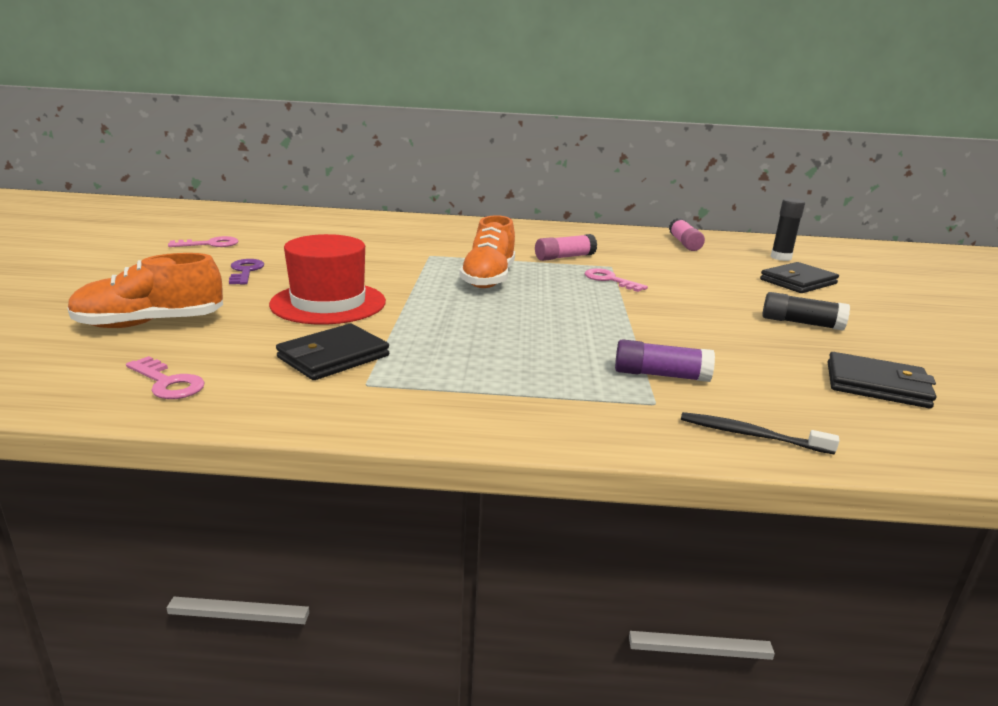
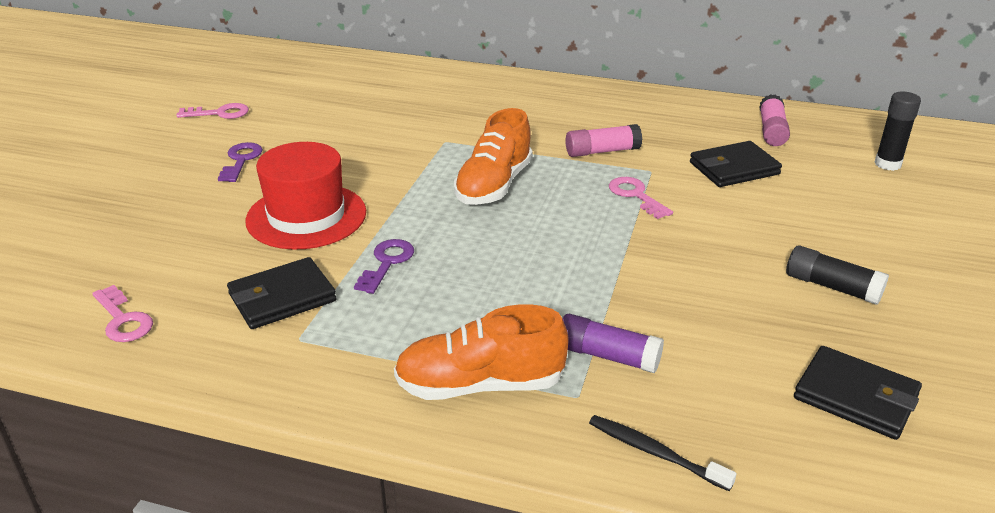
camera: 15 degrees right, 10 degrees up
(150, 323) = (129, 236): orange shoe -> orange shoe (480, 385)
(423, 328) = (387, 263): none -> purple key
(798, 282) = (879, 212): black wallet -> black wallet (734, 168)

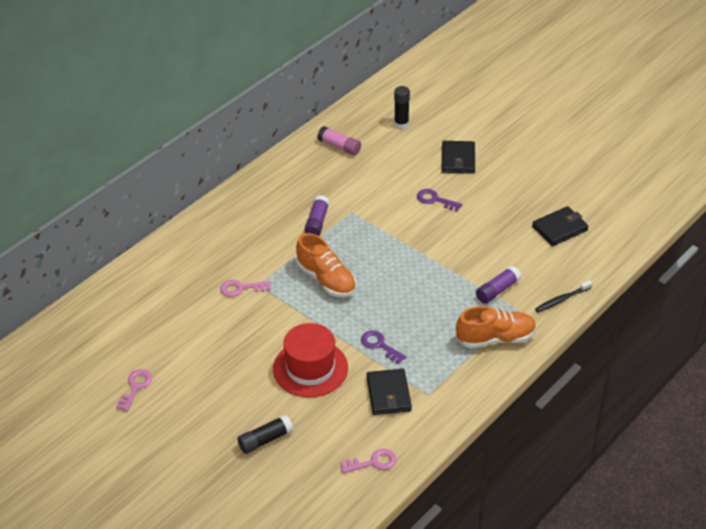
camera: 65 degrees left, 10 degrees up
(241, 160) = (218, 386): purple key -> purple key (435, 200)
(480, 385) = (495, 339): orange shoe -> orange shoe turned 120 degrees counterclockwise
(602, 151) = (317, 222): pink glue stick -> purple glue stick
(636, 196) = (373, 228): pink key -> pink key (241, 288)
(734, 168) = (369, 180): black wallet -> black wallet (458, 159)
(832, 287) = (489, 198): black glue stick -> black glue stick (265, 440)

